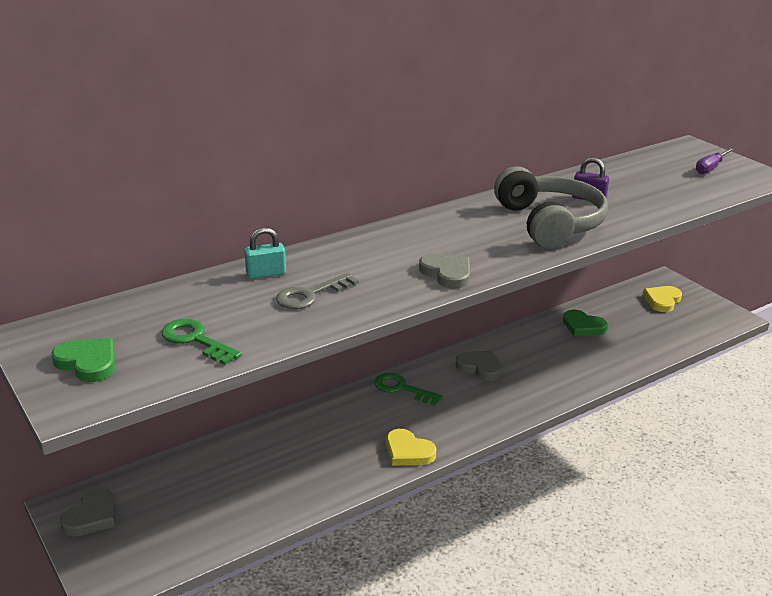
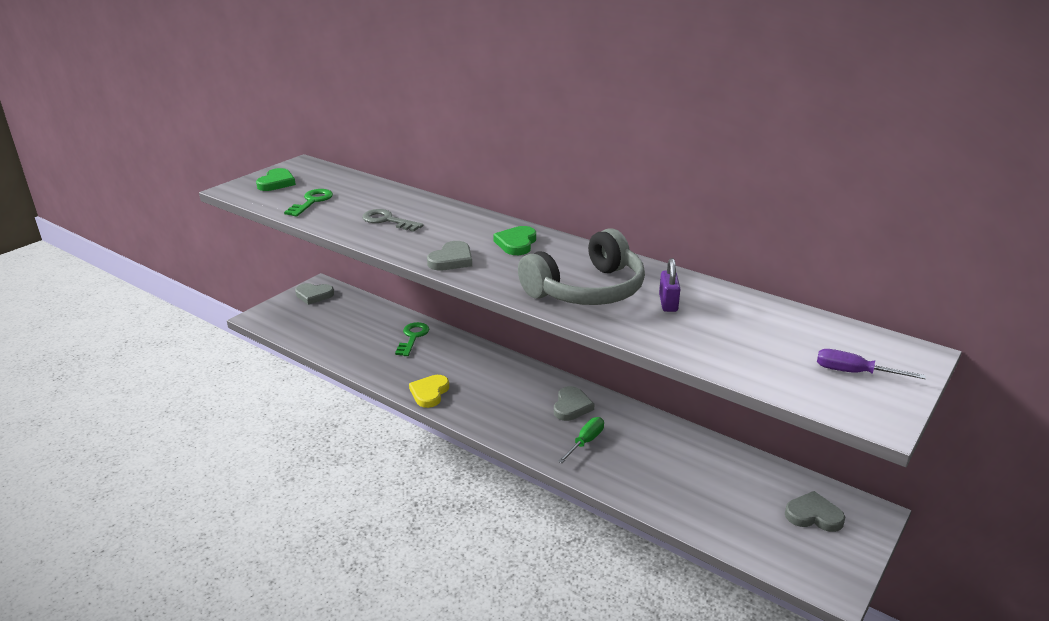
camera: 70 degrees right, 0 degrees up
(266, 274) = (410, 202): turquoise padlock -> none
(402, 388) = (512, 373): green key -> green key (413, 337)
(538, 373) = (585, 442): none -> green screwdriver
(583, 326) = (697, 459): green heart -> green heart (516, 243)
(662, 301) = (813, 515): yellow heart -> grey heart

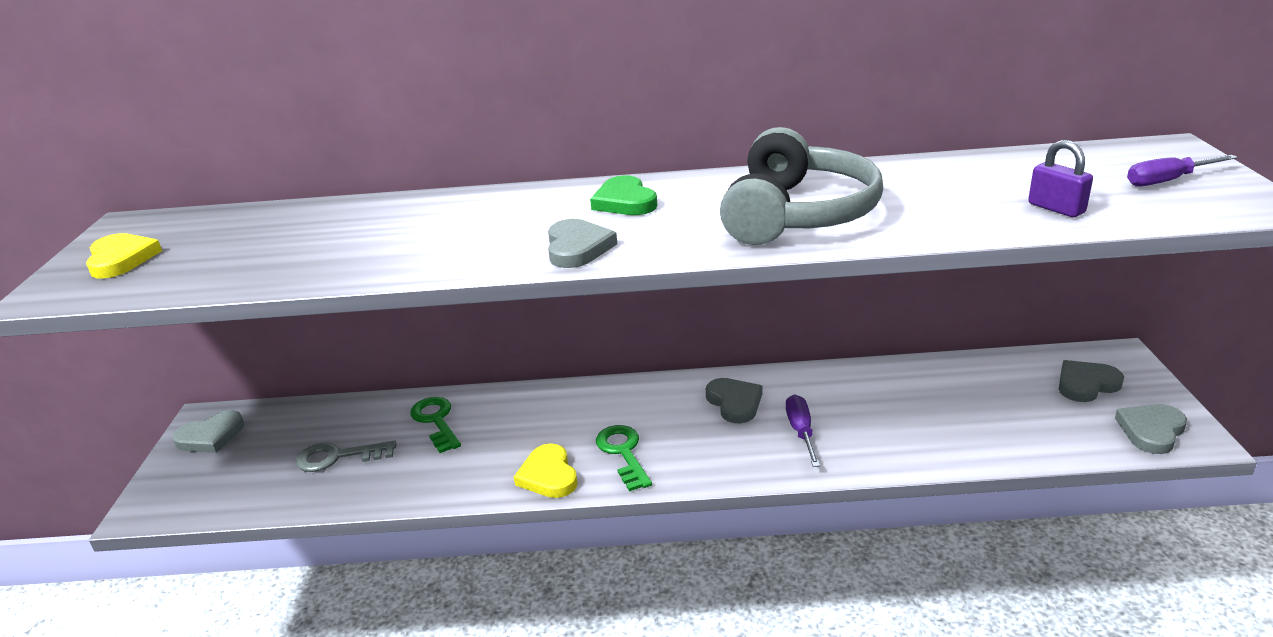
camera: 35 degrees left, 0 degrees up
(276, 183) = (121, 259): green heart -> yellow heart
(312, 201) = (231, 260): green key -> green key (623, 453)
(387, 221) = (400, 240): grey key -> grey key (338, 457)
(585, 442) = (801, 431): green screwdriver -> purple screwdriver
(668, 303) = (901, 193): purple padlock -> purple padlock (1056, 208)
(811, 566) = (1151, 431): none -> grey heart

